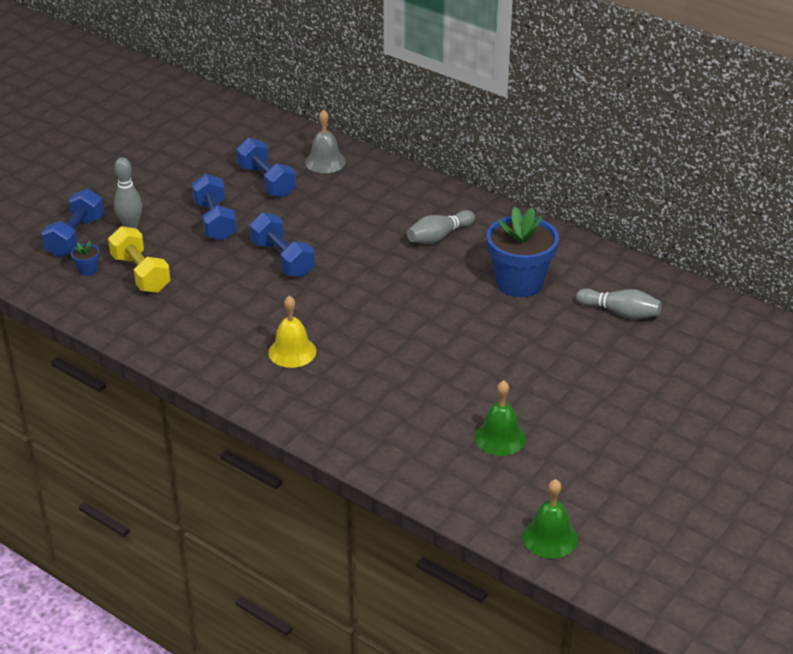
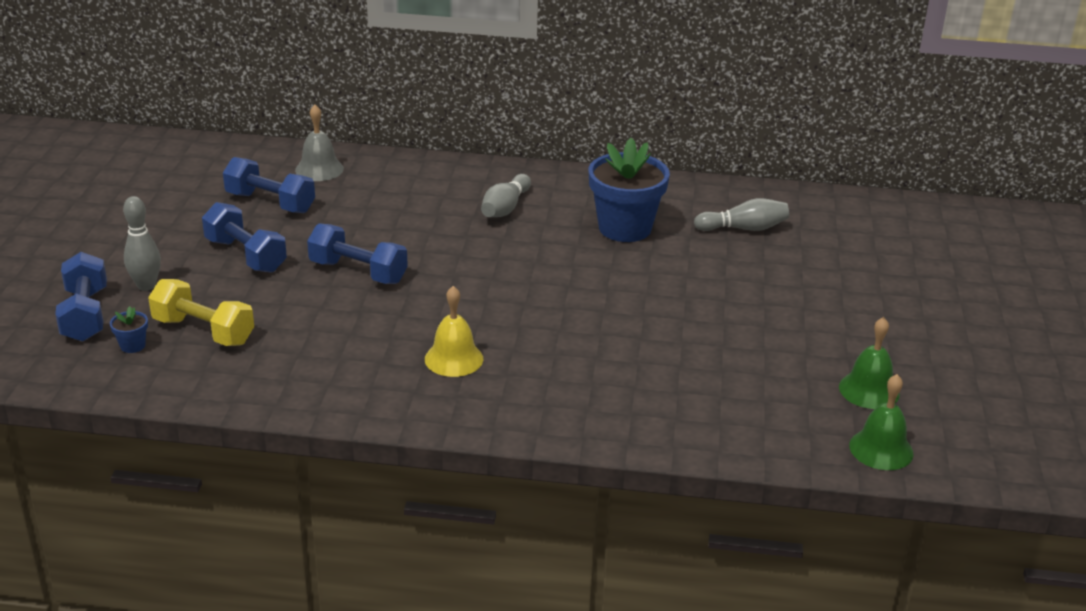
camera: 30 degrees left, 5 degrees down
(500, 437) = (744, 373): green bell -> green bell (869, 390)

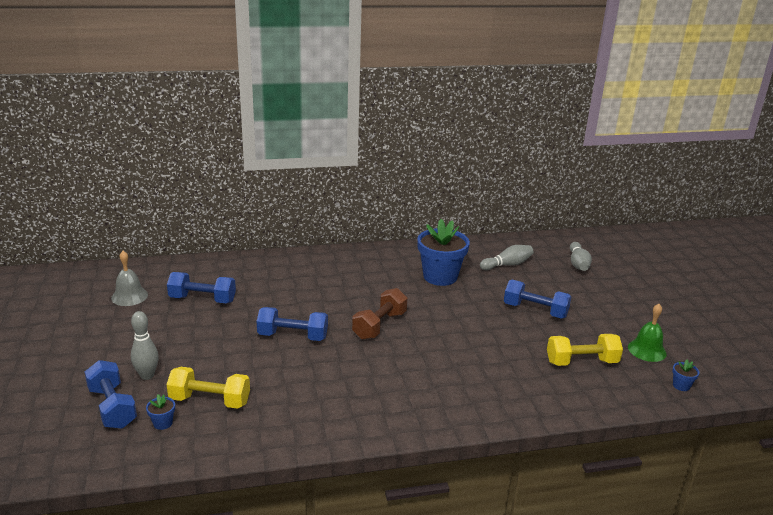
camera: 20 degrees left, 5 degrees down
(246, 255) = (207, 339): blue dumbbell -> blue dumbbell (535, 310)
(319, 169) = (222, 271): grey bell -> grey bell (129, 296)
(454, 359) = (394, 383): yellow bell -> none
(486, 280) = (379, 325): none -> brown dumbbell
(505, 208) = (359, 276): grey bowling pin -> grey bowling pin (578, 264)
(749, 385) = (581, 362): none -> yellow dumbbell
(881, 449) = (681, 386): green bell -> blue flower pot

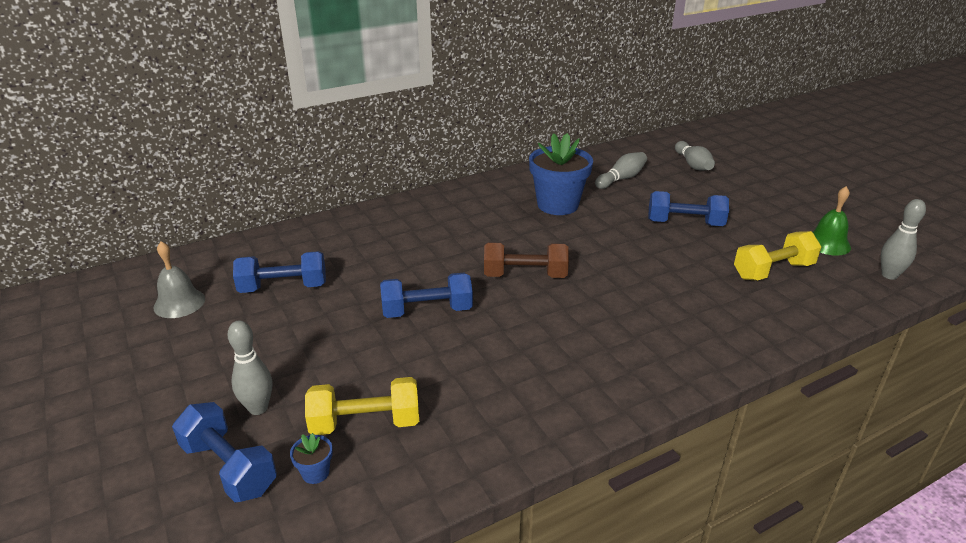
camera: 15 degrees left, 5 degrees up
(379, 325) = (525, 275): brown dumbbell -> brown dumbbell turned 75 degrees clockwise
(681, 386) = (889, 275): blue flower pot -> grey bowling pin

